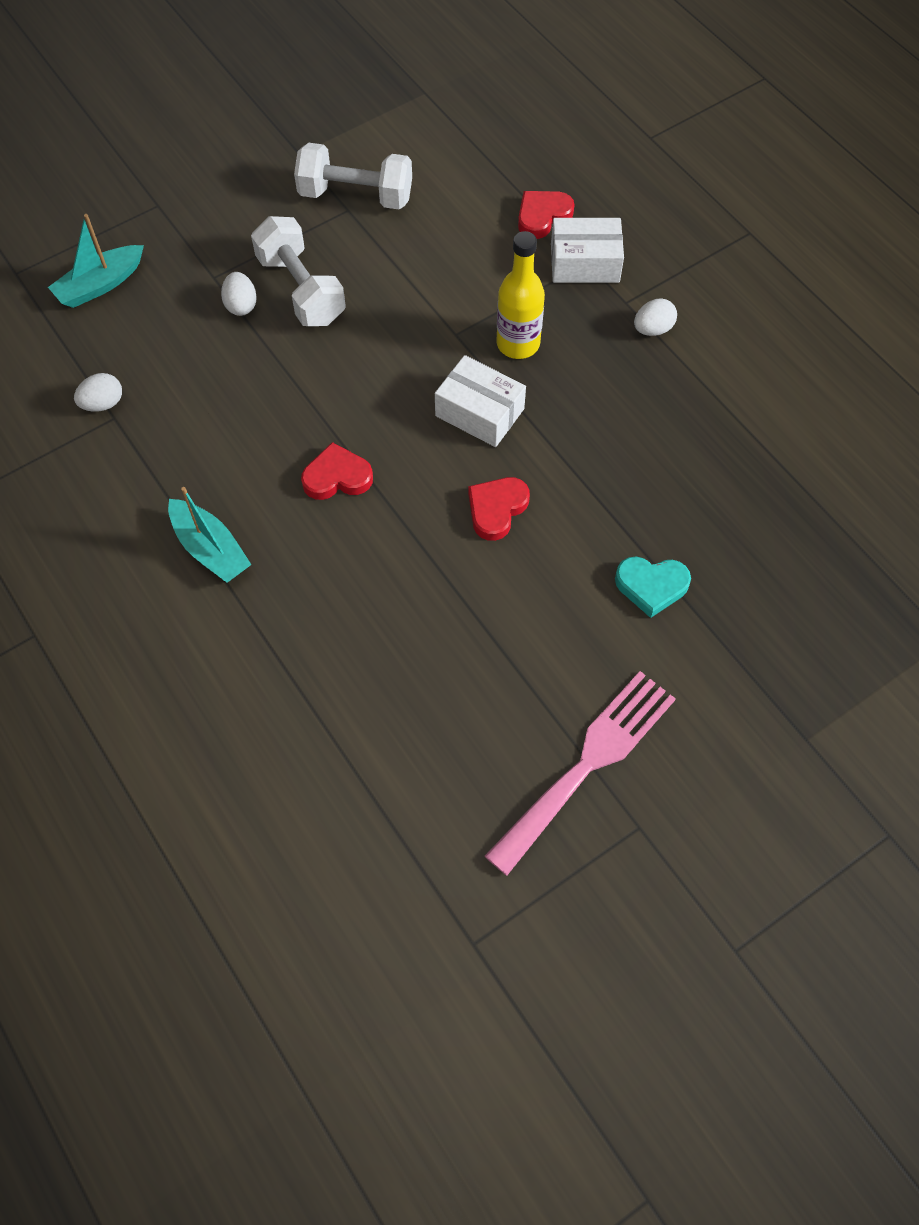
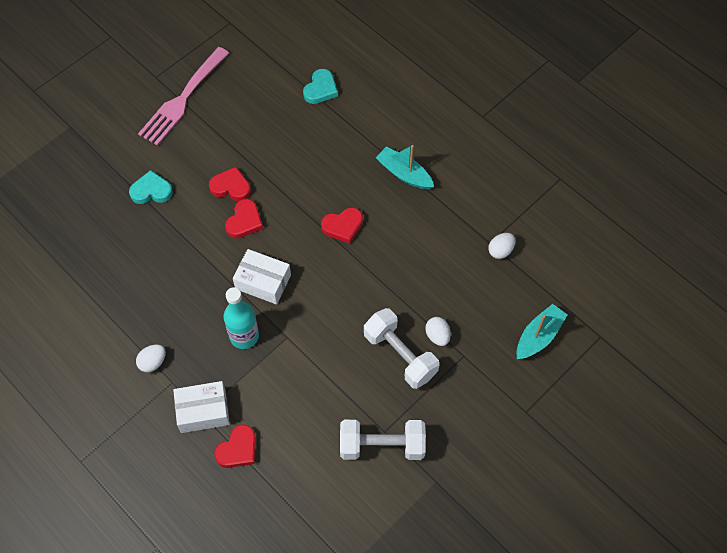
camera: 170 degrees right, 0 degrees up
(315, 742) = (320, 89): none -> turquoise heart
(512, 572) = (231, 187): none -> red heart
(518, 344) = (244, 336): yellow bottle -> turquoise bottle

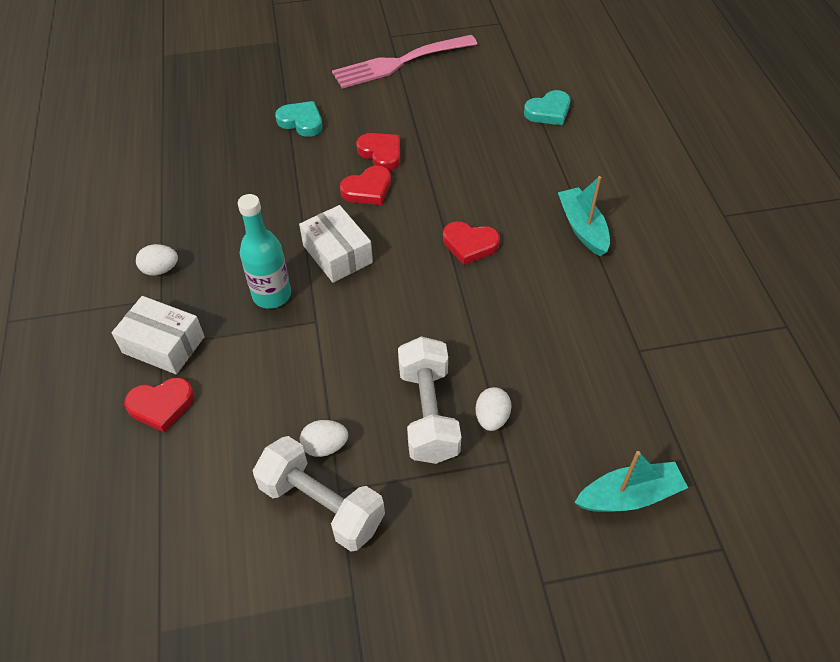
camera: 35 degrees right, 10 degrees down
(500, 250) = (647, 366): white egg -> white egg (325, 446)

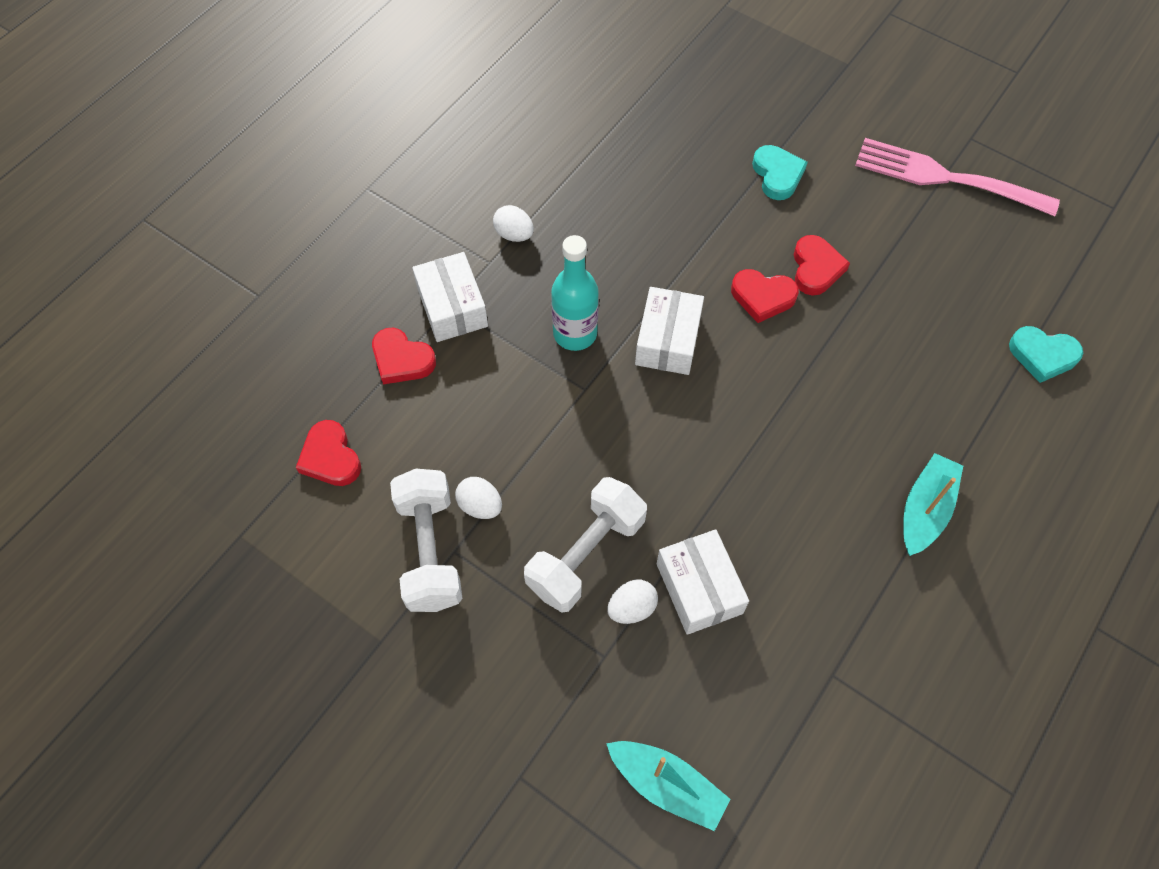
camera: 45 degrees right, 10 degrees up
(470, 245) = (794, 432): red heart -> red heart (330, 457)
(516, 371) = (699, 588): none -> white box

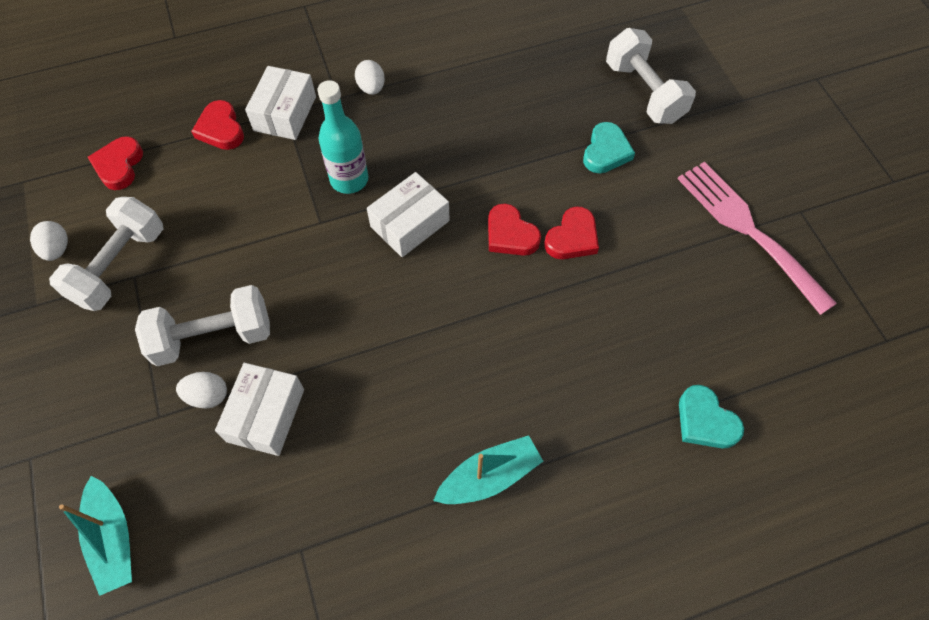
camera: 35 degrees right, 0 degrees up
(480, 506) = (178, 257): white egg -> white egg (57, 249)
(762, 102) = (644, 92): none -> white dumbbell

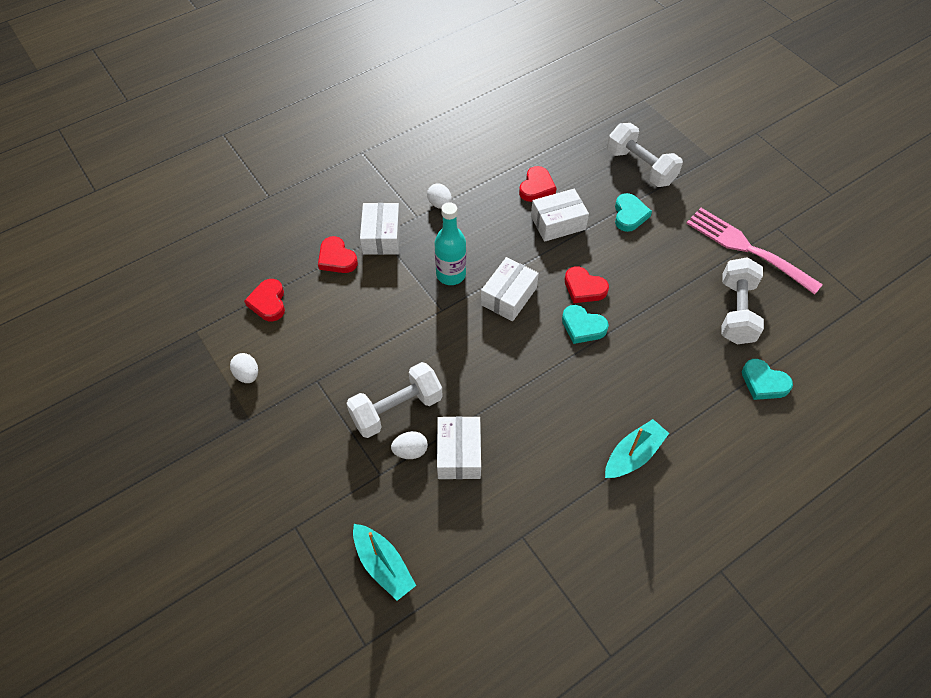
camera: 15 degrees left, 5 degrees down
(119, 266) = (302, 375): white dumbbell -> white dumbbell (736, 311)
(489, 285) = (582, 327): none -> turquoise heart
(509, 142) = (558, 223): none -> white box
(572, 238) = (628, 280): red heart -> red heart (536, 187)

